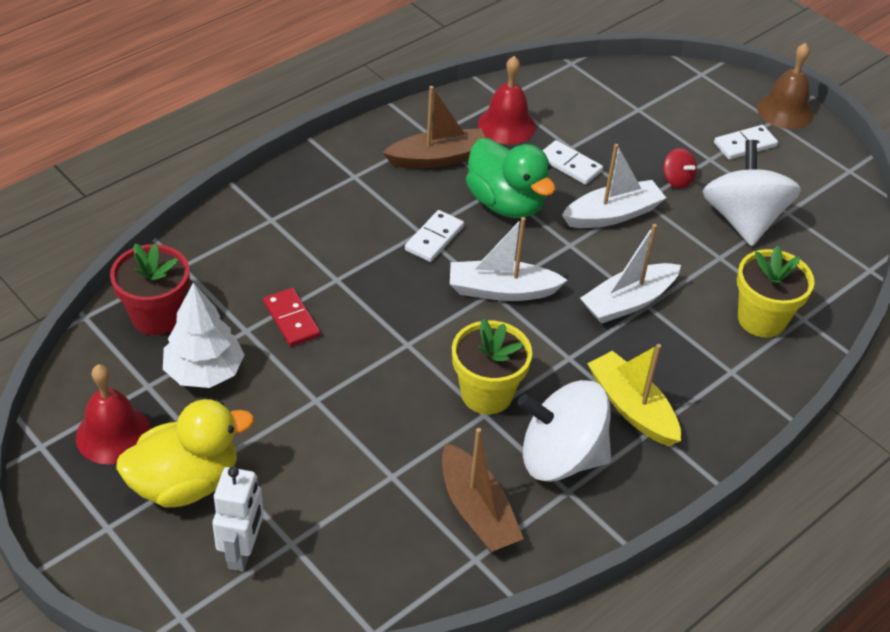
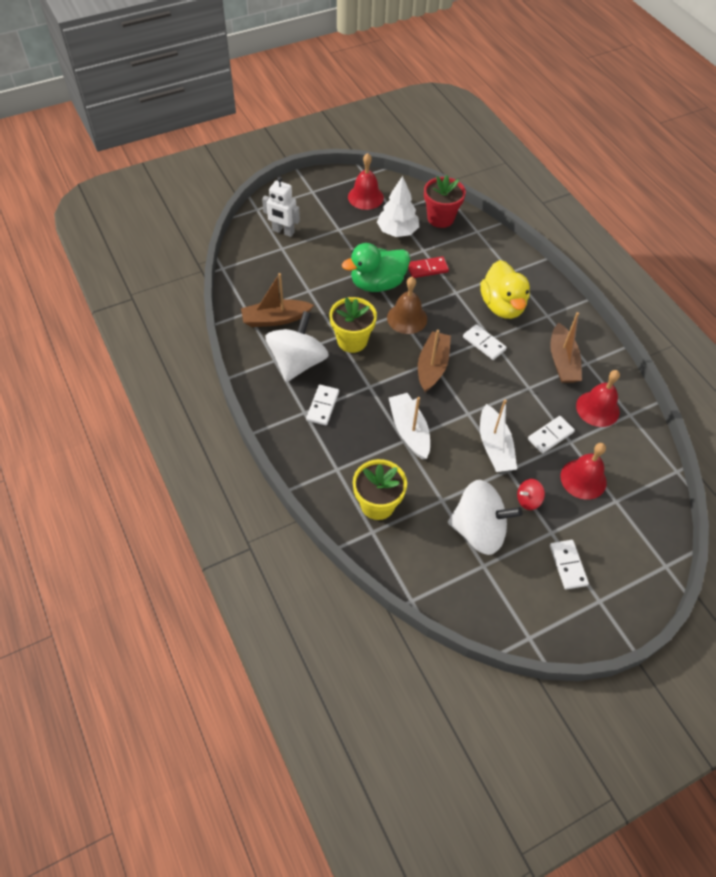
camera: 105 degrees right, 10 degrees up
(185, 483) = (328, 217): yellow duck -> yellow duck (502, 306)
(501, 290) = (432, 366): white boat -> brown boat
(506, 203) = (513, 388): green duck -> green duck (377, 283)
(621, 135) = (583, 479): none -> red bell
(632, 408) = (323, 406): yellow boat -> white domino
(785, 110) = (613, 616): brown bell -> brown bell (407, 318)

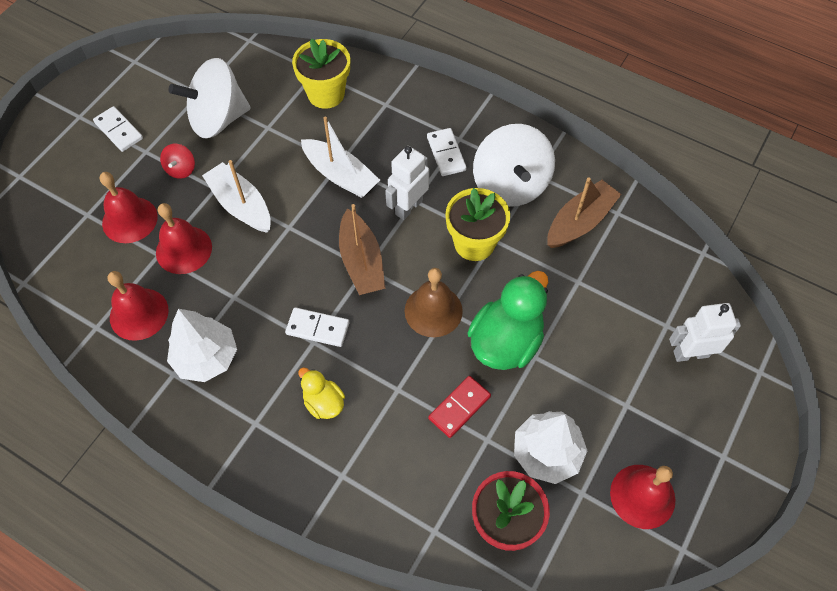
camera: 150 degrees right, 5 degrees up
(377, 384) = (408, 207): none -> white robot
(502, 306) = (323, 403): yellow duck -> yellow duck, size x0.53
(528, 500) = (181, 169): red spinning top -> red spinning top turned 150 degrees clockwise
(550, 436) = (184, 249): white domino -> red bell
(562, 361) = (206, 358): brown boat -> white tree

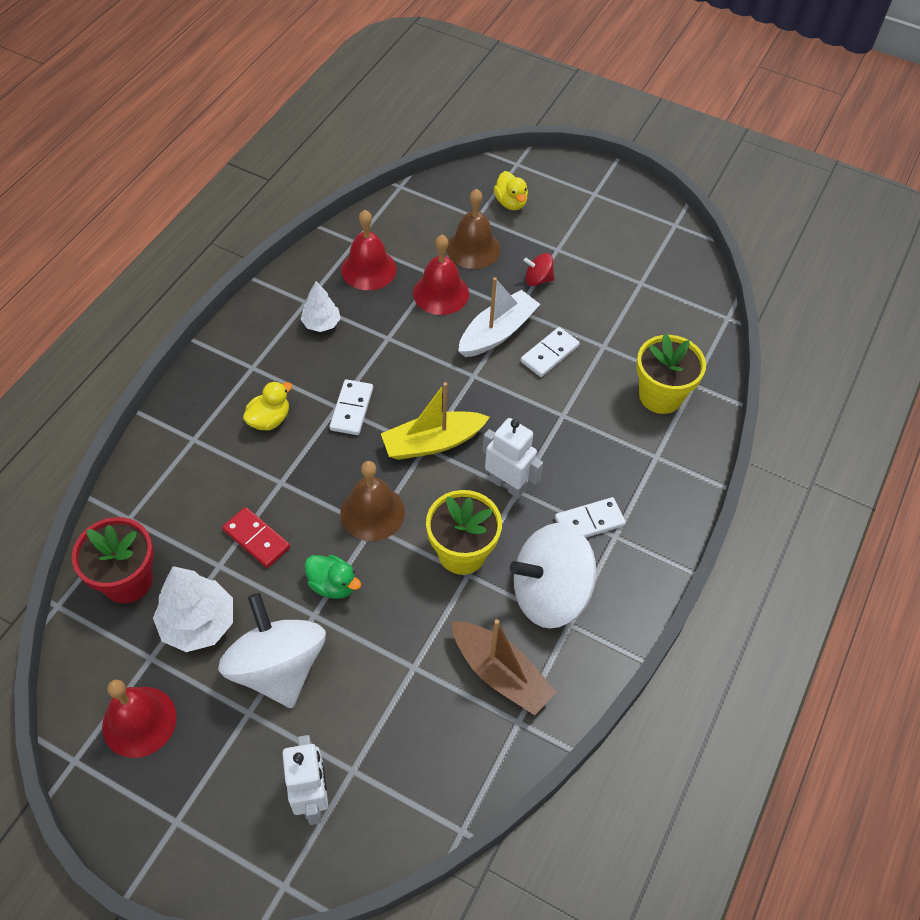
camera: 85 degrees right, 5 degrees down
(74, 184) = (511, 203): none -> yellow duck
(118, 131) = (580, 225): white domino -> white domino (549, 354)
(130, 219) = (473, 248): red bell -> brown bell
(206, 358) = (321, 323): white tree -> white tree, size x0.60
(218, 119) = (608, 302): white spinning top -> white spinning top (278, 667)
(340, 175) = (545, 417): white boat -> none
(361, 261) = (432, 443): brown boat -> yellow boat
(506, 342) = (333, 585): green duck -> green duck, size x0.53

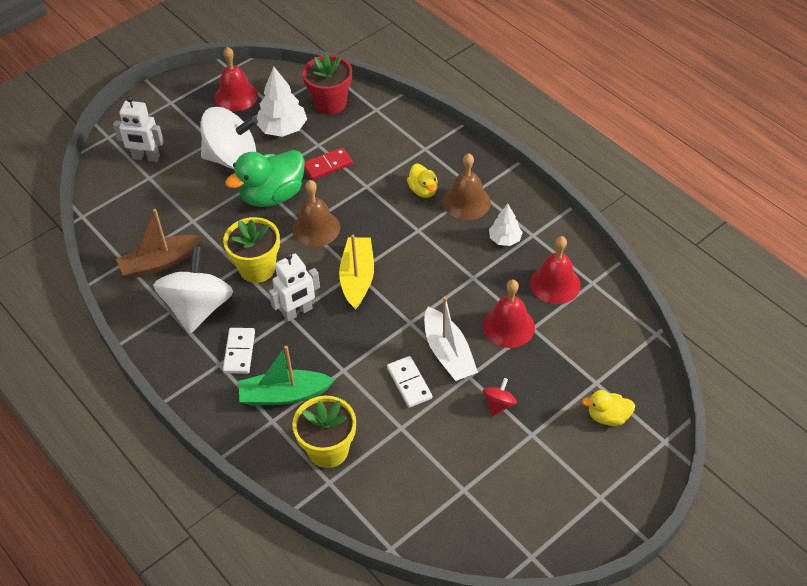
camera: 115 degrees right, 5 degrees down
(333, 585) = (272, 195): green duck -> green duck, size x1.89
(351, 409) = (411, 238): white domino -> none
(473, 248) = (555, 366): brown bell -> brown bell (466, 202)
(620, 456) = (284, 395): none -> green boat

